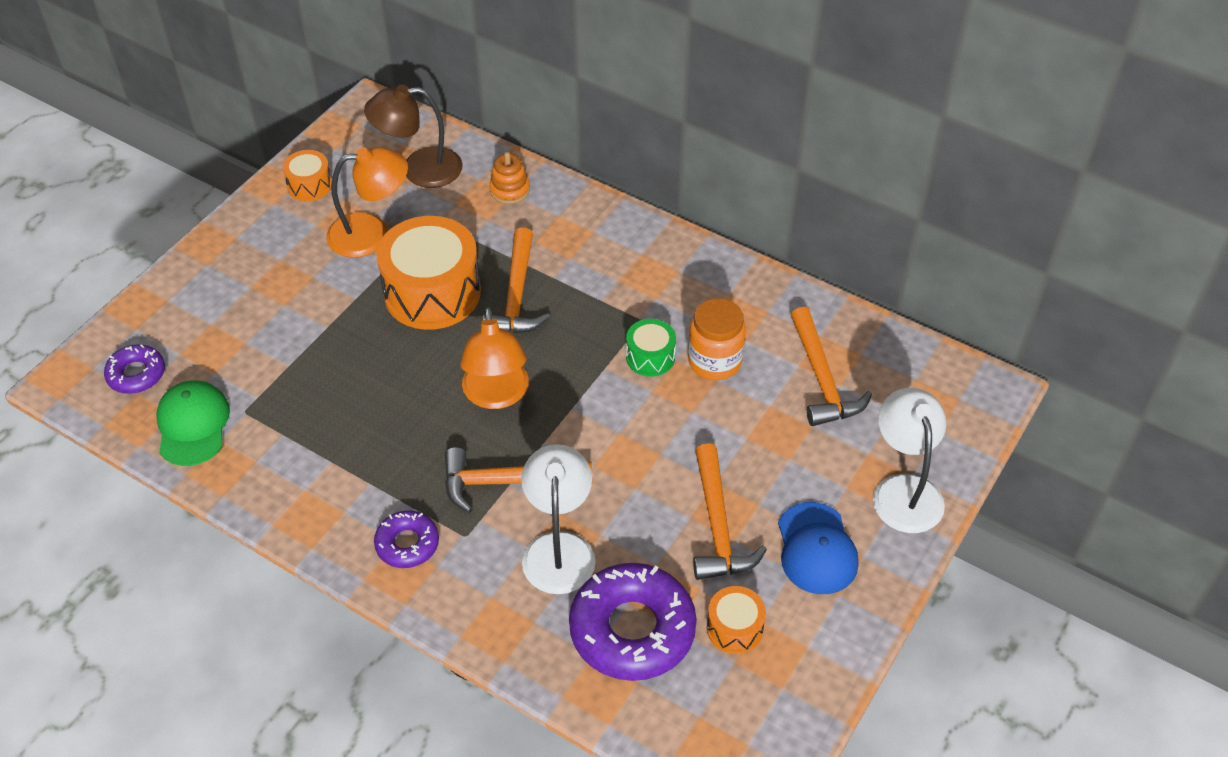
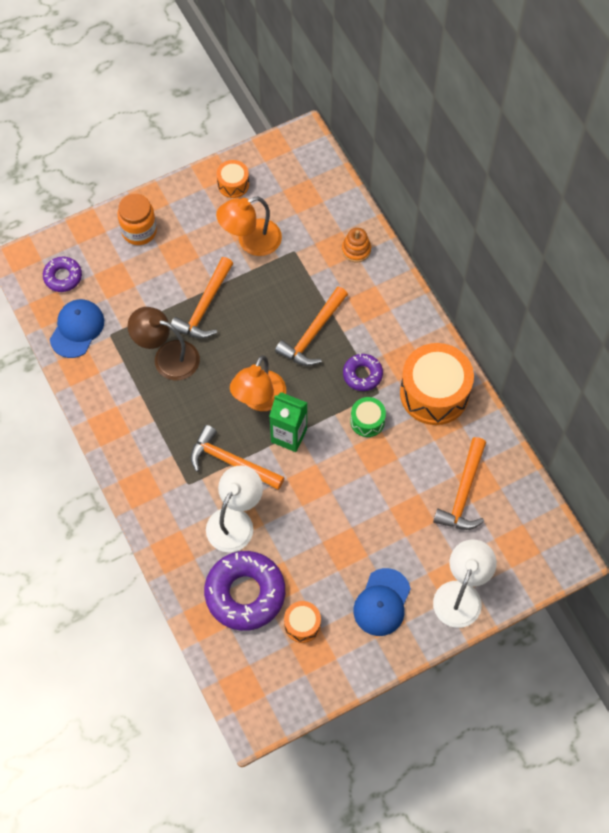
camera: 30 degrees right, 15 degrees up
(193, 425) = (77, 329): green cap -> blue cap
(371, 233) = (251, 241): orange lamp -> orange lamp turned 135 degrees clockwise
(407, 544) = (153, 472): purple donut -> purple donut (362, 374)
(419, 169) = (308, 205): brown lamp -> brown lamp (167, 357)
(432, 293) = (263, 305): orange drum -> orange drum (434, 393)
(562, 417) = (289, 435): none -> green carton
(714, 361) = (405, 445): orange jar -> orange jar (139, 231)
(718, 526) = (334, 556): orange hammer -> orange hammer (204, 307)

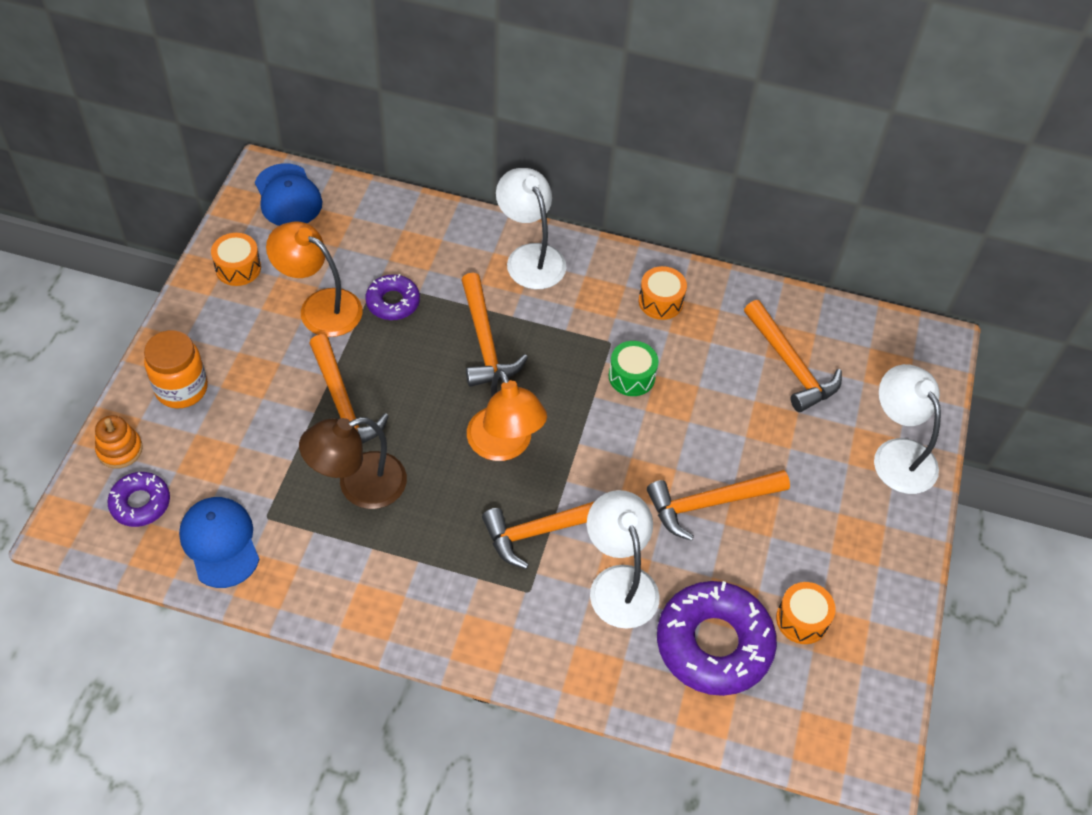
camera: 50 degrees left, 10 degrees down
(251, 241) = (320, 306): orange lamp -> orange lamp turned 105 degrees clockwise
(289, 435) = (574, 454): green carton -> none
(327, 524) = (709, 503): none -> orange hammer
(356, 250) = (437, 235): orange stacking toy -> orange stacking toy (120, 450)
(362, 374) = (576, 339): purple donut -> purple donut (393, 302)
(382, 602) = (844, 527): blue cap -> blue cap (288, 196)
(392, 305) = (530, 257): none -> white lamp
(434, 393) = (660, 301): orange drum -> orange drum, size x0.49

